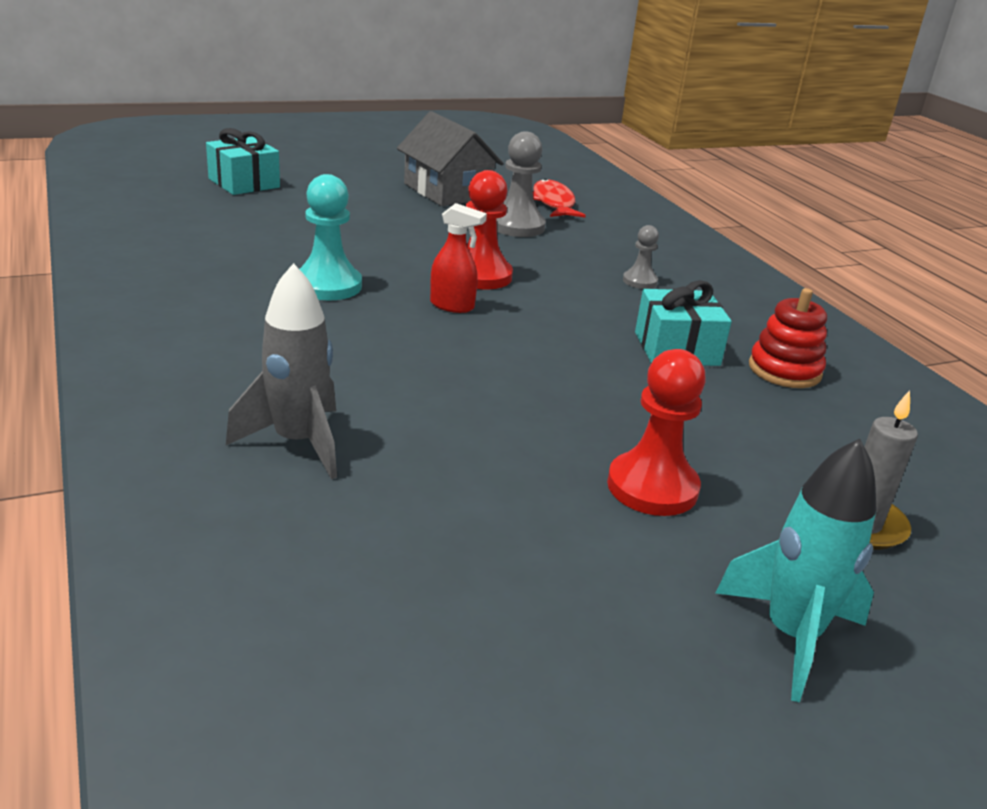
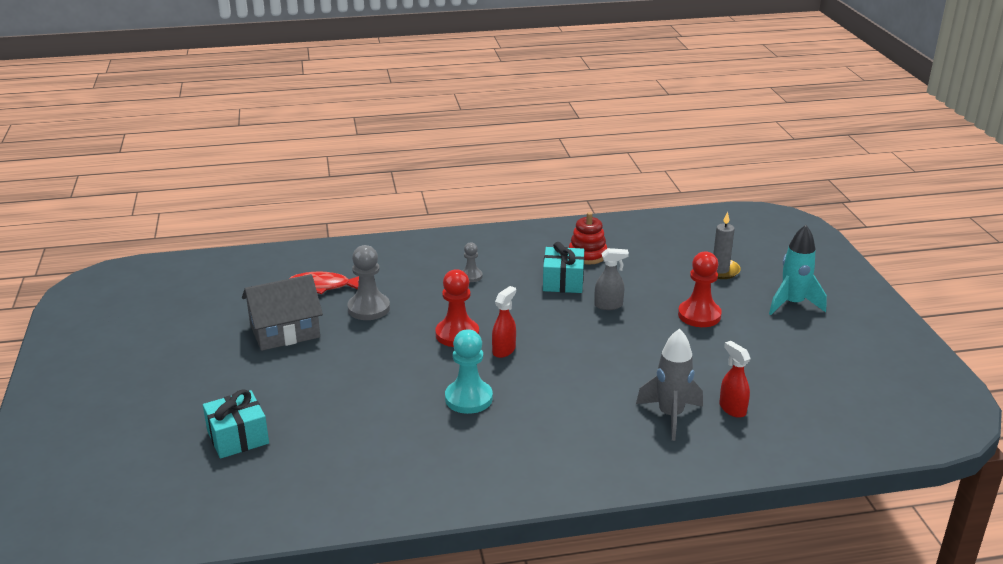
camera: 75 degrees left, 0 degrees up
(326, 514) = (732, 409): none -> red spray bottle
(627, 389) = (608, 305): none -> grey spray bottle

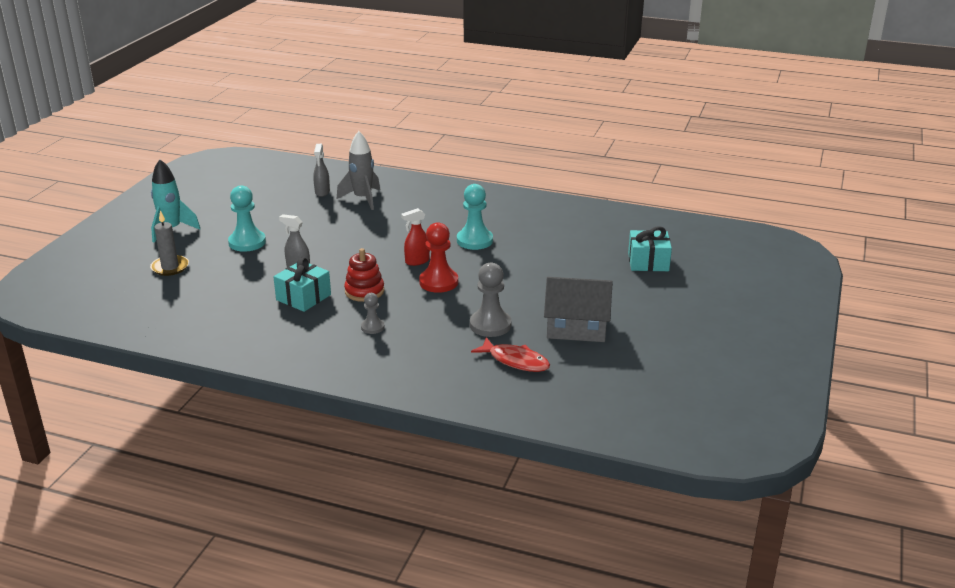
camera: 150 degrees left, 0 degrees up
(587, 255) = (247, 314): red stacking toy -> red stacking toy (364, 291)
(699, 315) = (247, 242): red pawn -> turquoise pawn
(732, 409) = (322, 192): red spray bottle -> grey spray bottle

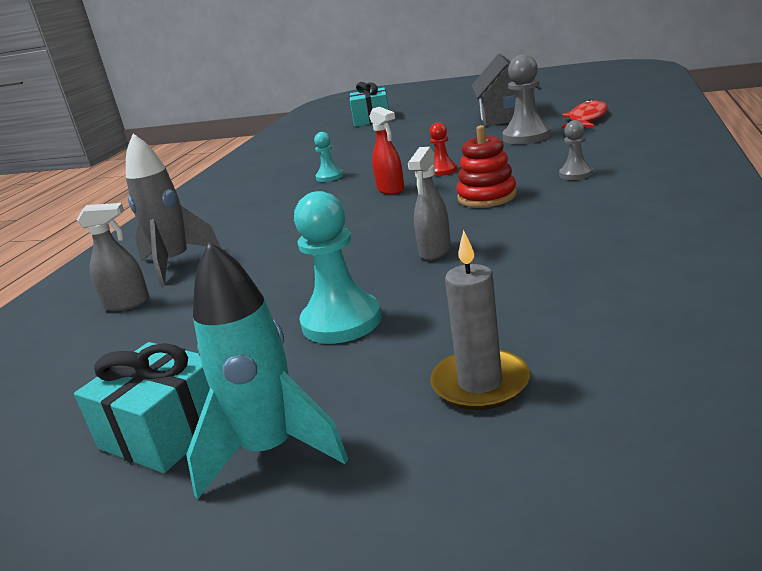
camera: 90 degrees left, 5 degrees down
(303, 297) = (527, 225): turquoise gift -> turquoise gift (166, 431)
(438, 282) = (442, 171): red pawn -> red pawn, size x0.56
(474, 240) = (329, 177): turquoise pawn -> turquoise pawn, size x0.56

